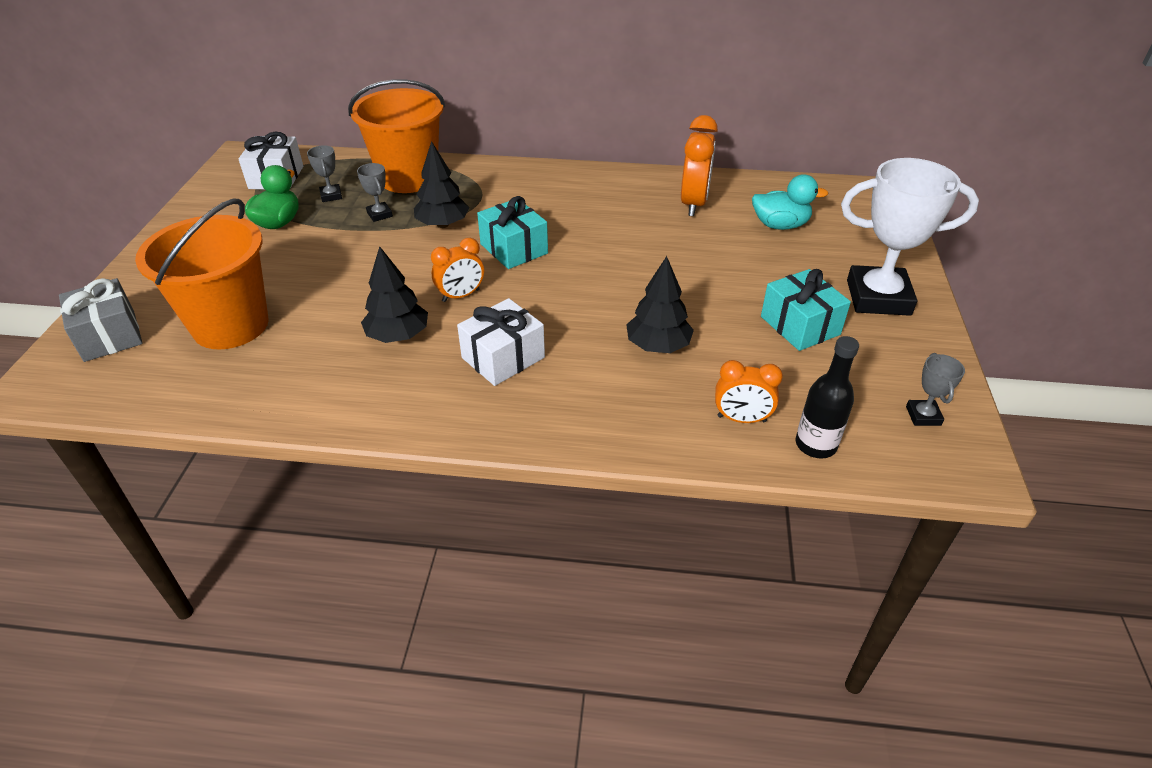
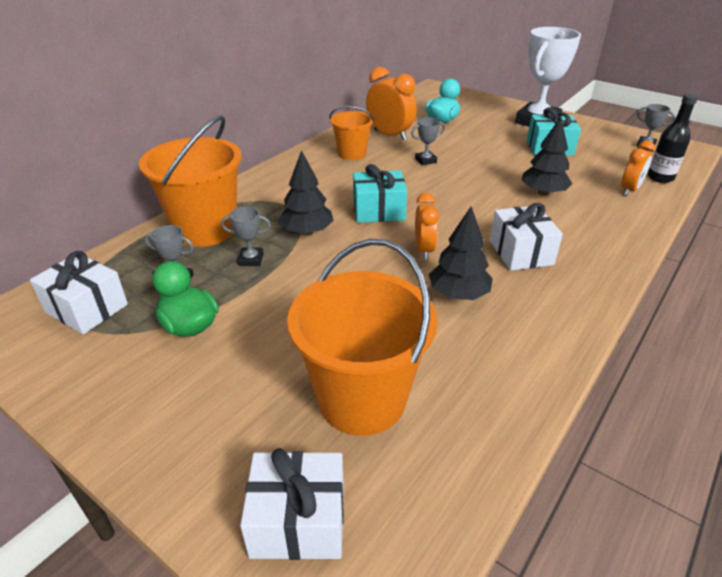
camera: 60 degrees left, 5 degrees down
(109, 335) = (298, 521): grey gift -> white gift
(620, 196) = (352, 154): none -> orange bucket
(654, 244) = (425, 160): none -> grey trophy

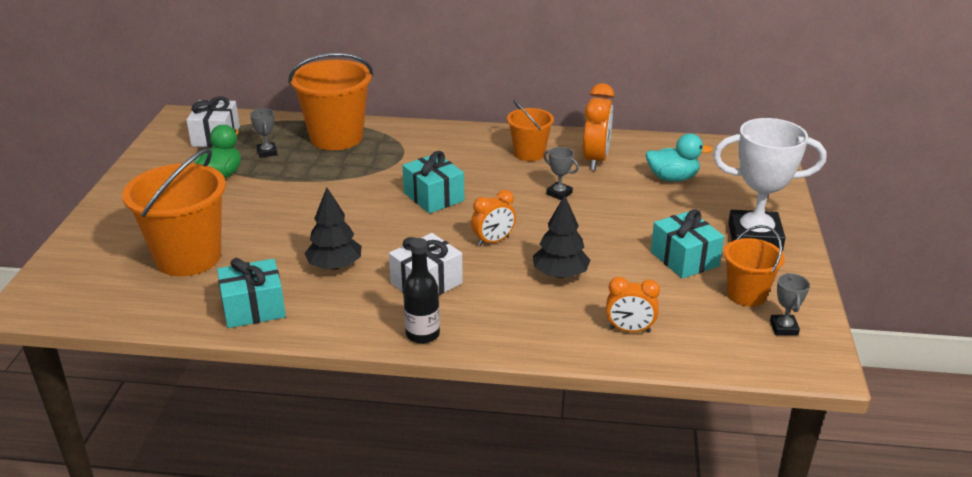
camera: 60 degrees right, 5 degrees down
(251, 259) = (312, 168): grey trophy -> none
(298, 521) = (84, 265): white gift -> none
(307, 232) = (369, 176): black tree -> none
(424, 250) = (388, 234): orange clock -> orange clock (493, 241)
(507, 370) = (253, 308): none -> turquoise gift
(603, 143) = (746, 294): none -> orange bucket
(660, 177) = (691, 349): black bottle -> black bottle (422, 334)

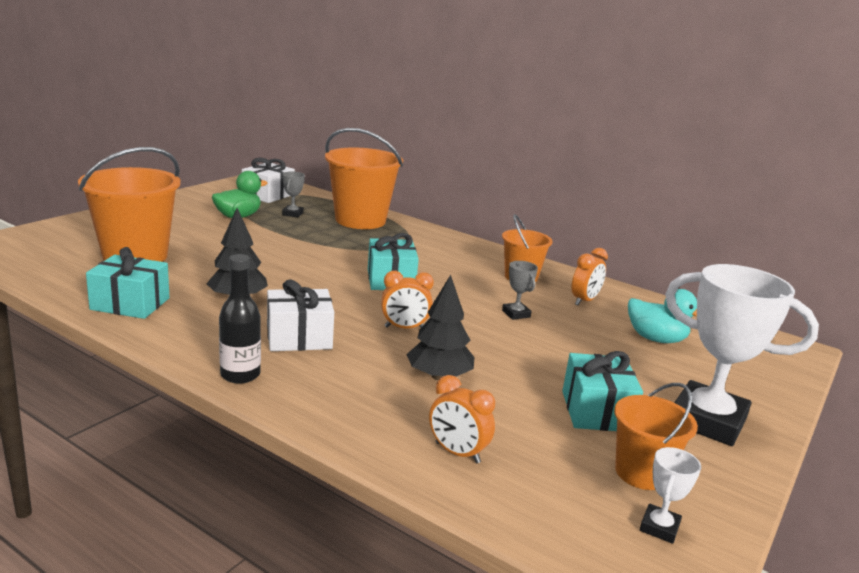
camera: 25 degrees right, 10 degrees down
(595, 160) = (584, 301): orange clock -> orange clock, size x0.64
(783, 328) = (659, 527): grey trophy -> white trophy

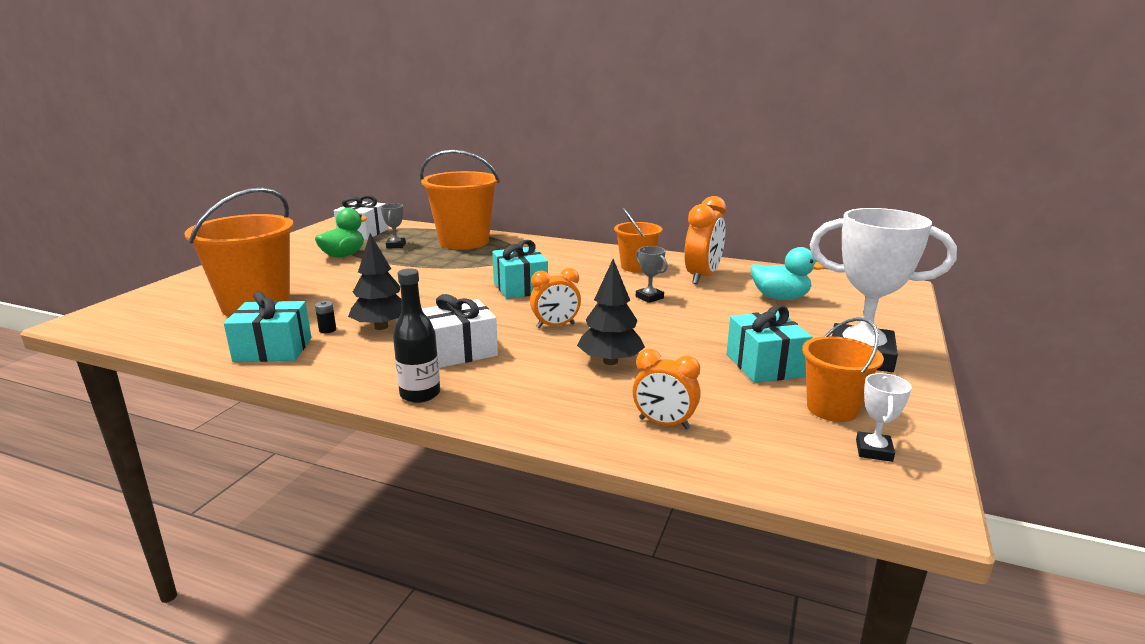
camera: 10 degrees left, 0 degrees up
(187, 293) = (327, 330): none -> black battery
(584, 301) = (702, 277): orange clock -> orange clock, size x1.56

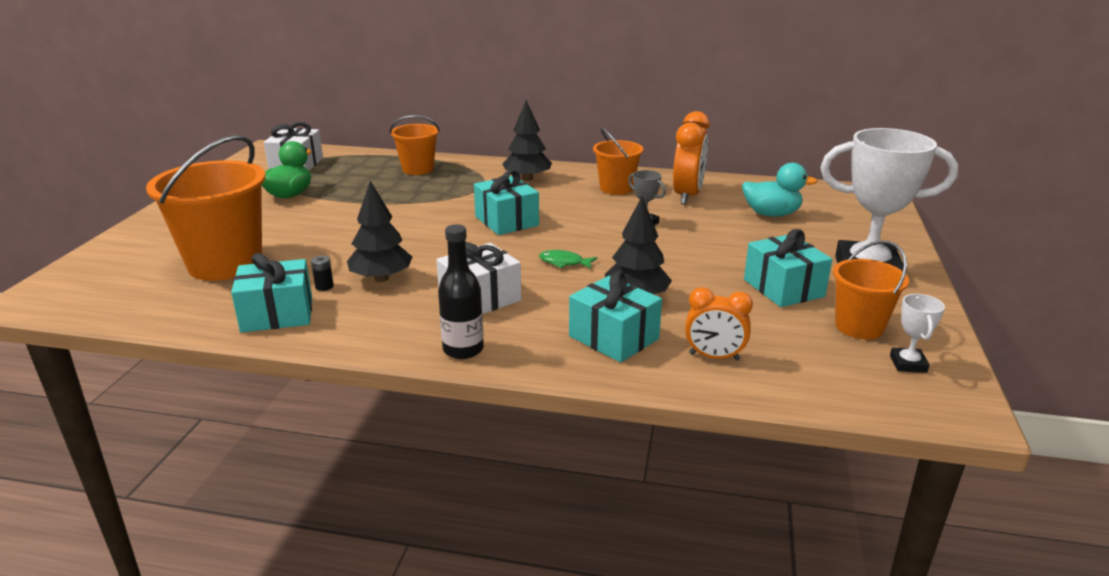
camera: 10 degrees left, 5 degrees up
(396, 245) = (343, 178): grey trophy -> none
(464, 242) = (418, 169): orange bucket -> orange bucket, size x0.57
(555, 326) = (564, 262): orange clock -> green fish
(557, 254) = (527, 179): none -> black tree
(570, 396) = (613, 337): none -> turquoise gift

